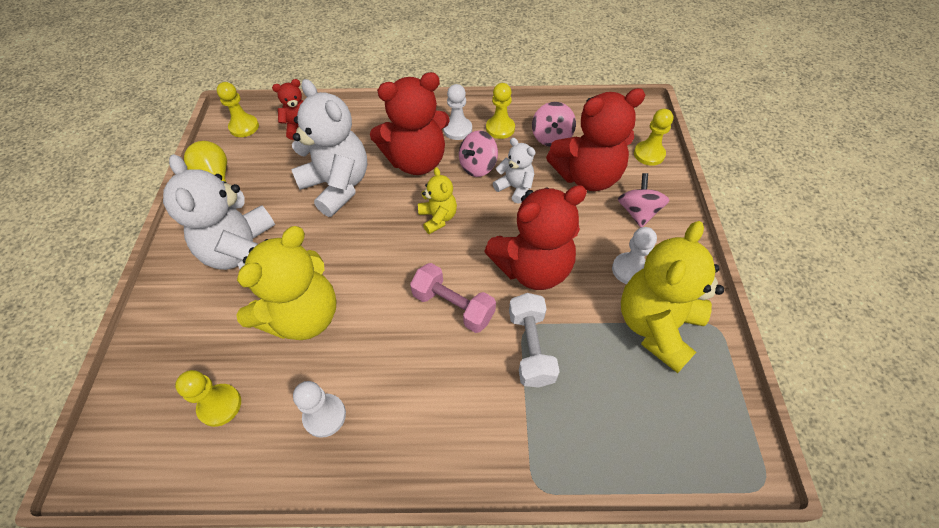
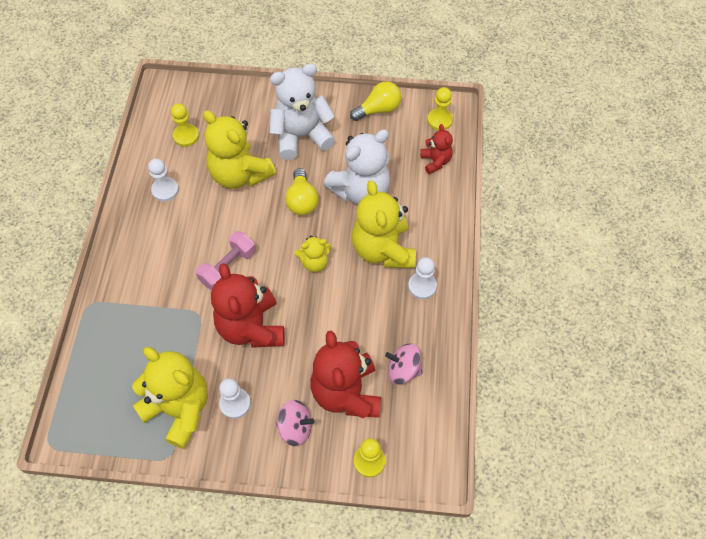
camera: 95 degrees right, 5 degrees up
(350, 240) = (302, 201): none -> yellow light bulb
(416, 161) = (383, 250): red teddy bear -> yellow teddy bear
(478, 166) = (371, 299): pink spinning top -> none
(500, 128) = (420, 324): yellow pawn -> none
(515, 188) = (340, 327): white teddy bear -> none
(530, 347) = (183, 315): white dumbbell -> none

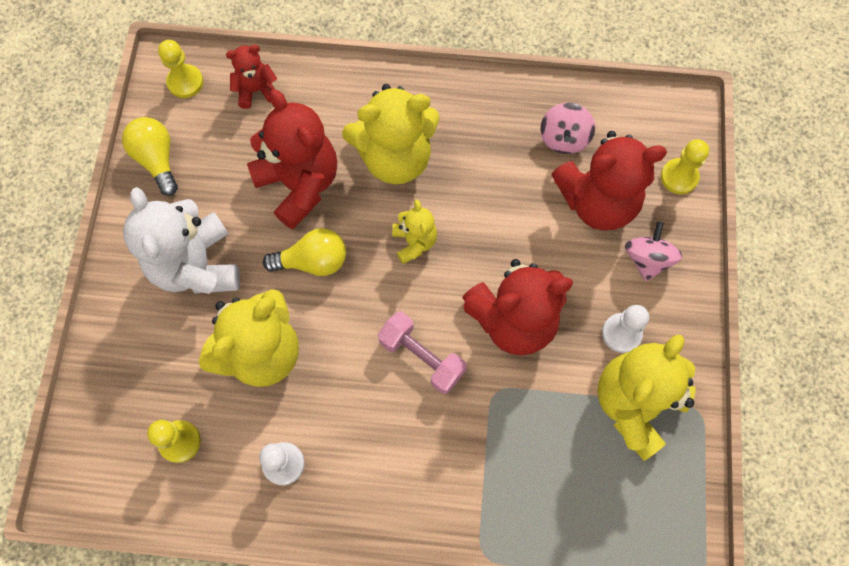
camera: 90 degrees left, 10 degrees up
(361, 191) = (299, 184): white teddy bear -> red teddy bear
(422, 286) = (449, 114): white pawn -> none

